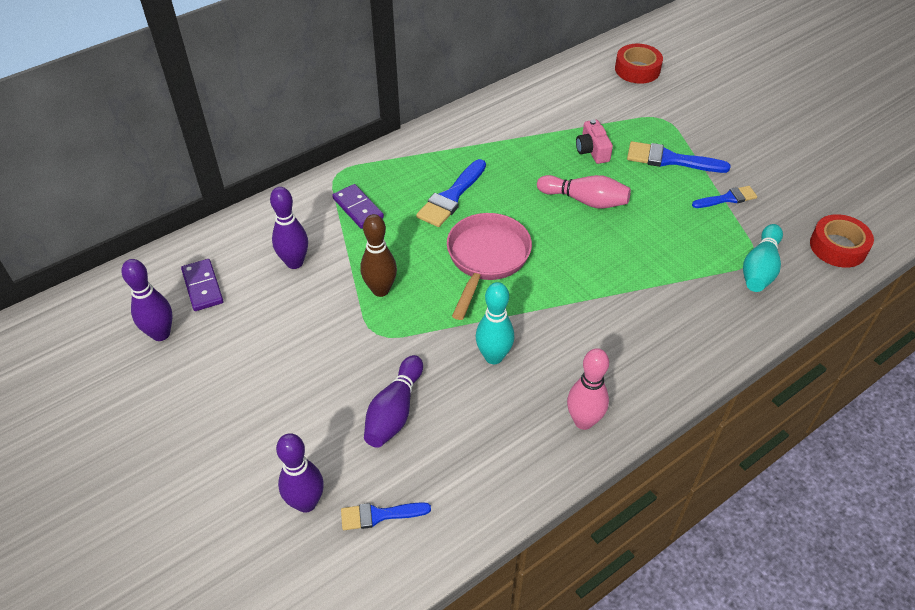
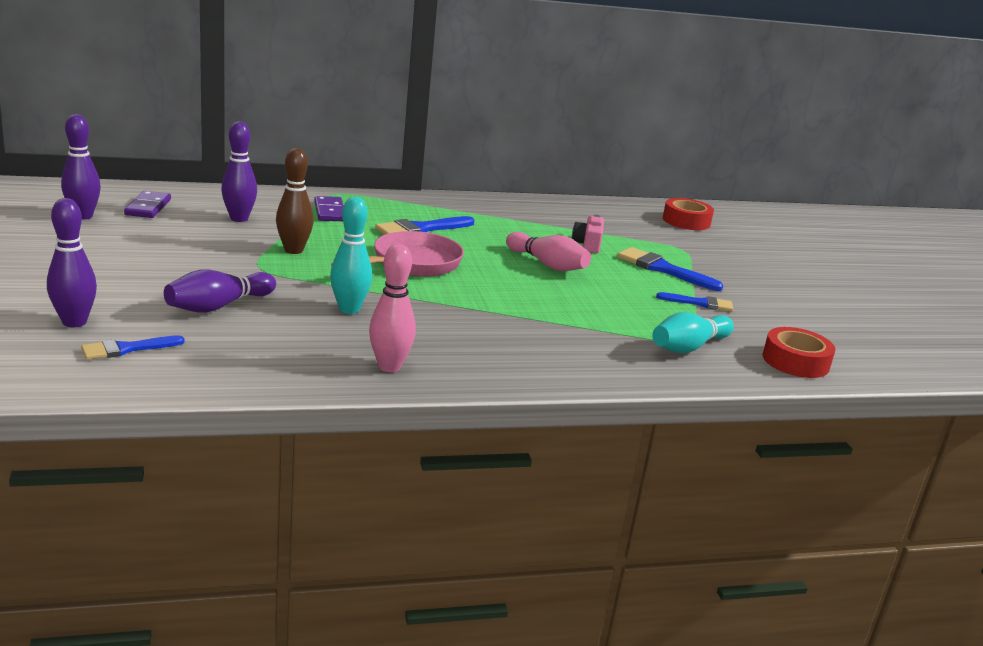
camera: 20 degrees right, 25 degrees down
(379, 515) = (127, 349): blue brush -> blue brush turned 45 degrees counterclockwise

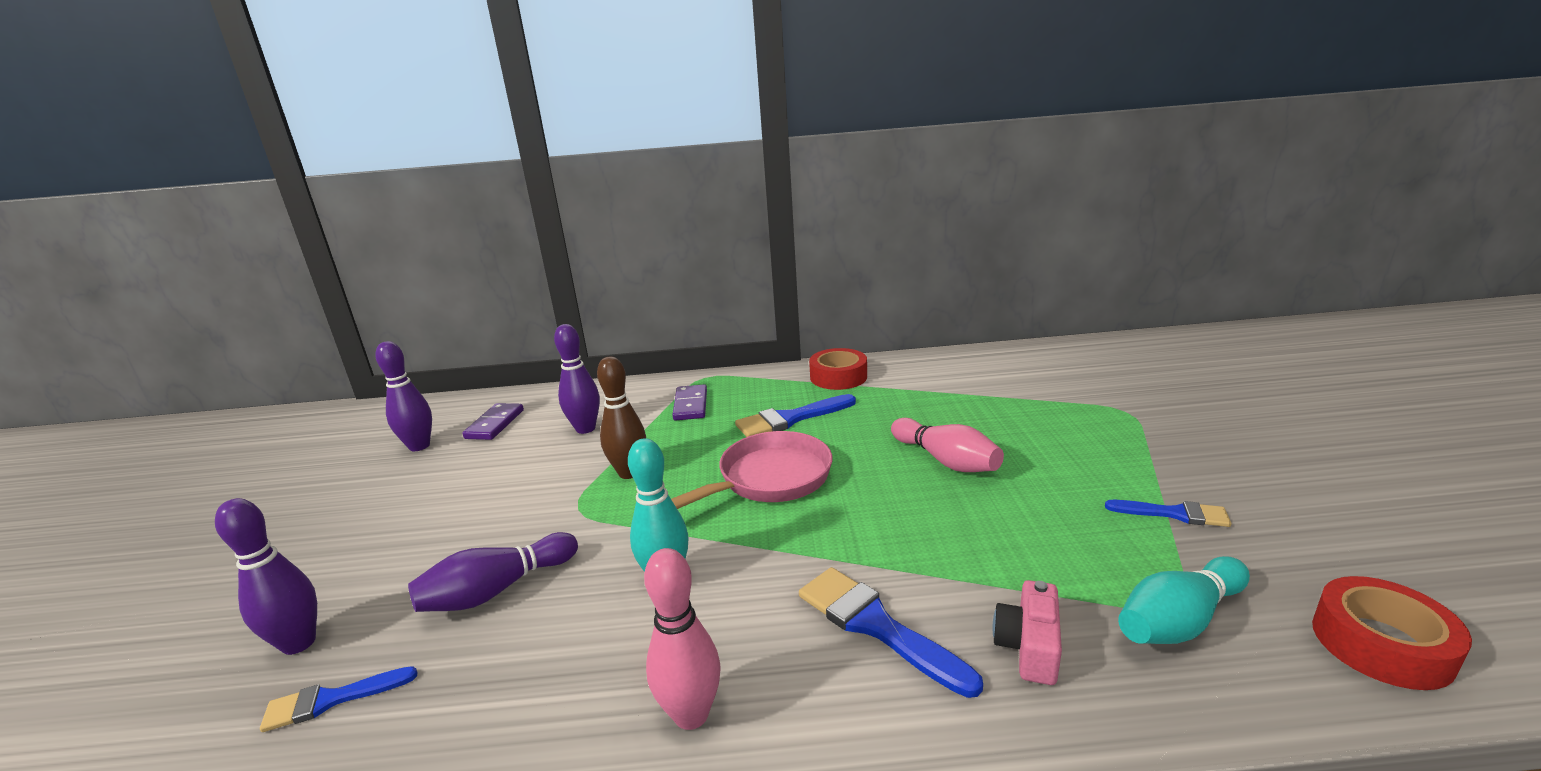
camera: 15 degrees right, 0 degrees up
(588, 244) = (999, 419): pink camera -> pink camera (1029, 647)
(663, 269) = (1106, 451): blue brush -> blue brush (876, 626)
(686, 221) = (1122, 365): red tape -> red tape (838, 377)

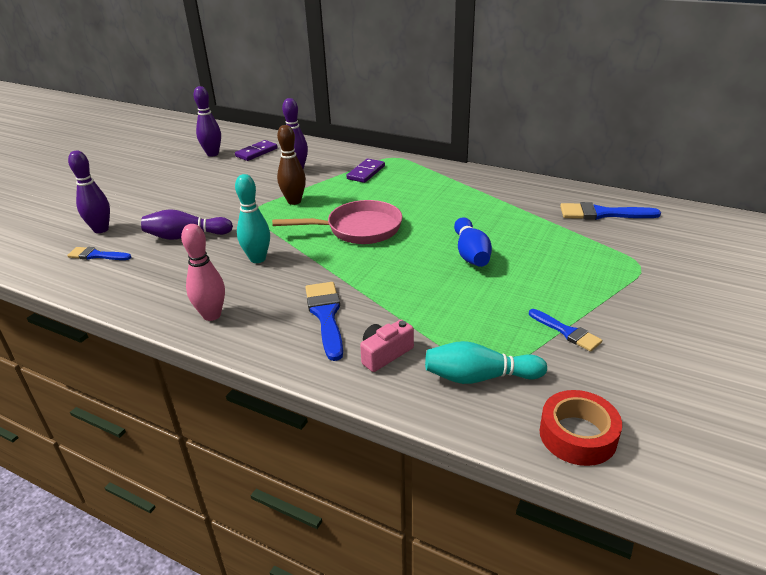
camera: 30 degrees right, 10 degrees up
(790, 419) = (412, 199): blue brush -> blue brush (602, 214)
(838, 377) = (475, 181): red tape -> none
(945, 460) = (471, 253): pink bowling pin -> blue bowling pin

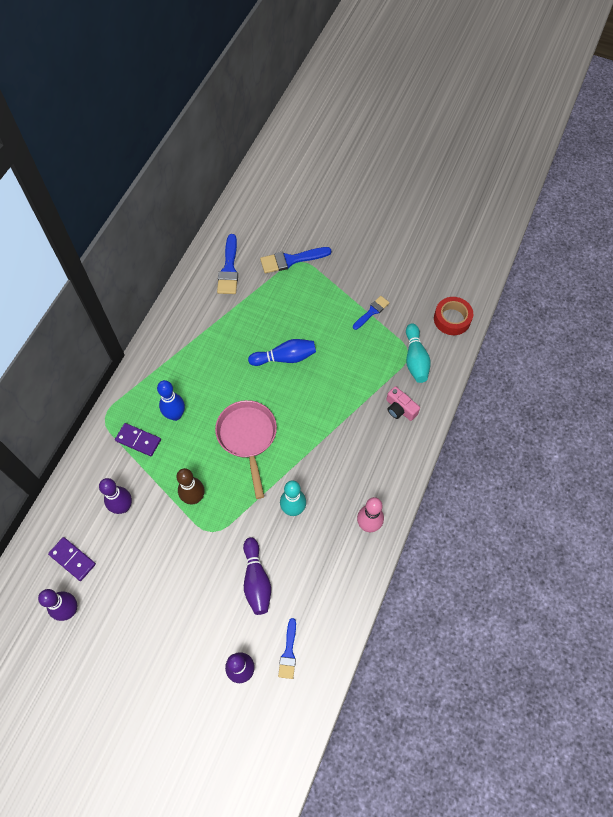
camera: 95 degrees left, 30 degrees up
(326, 315) = (364, 447): blue brush -> blue brush (291, 260)
(392, 189) = (175, 415): none -> blue bowling pin

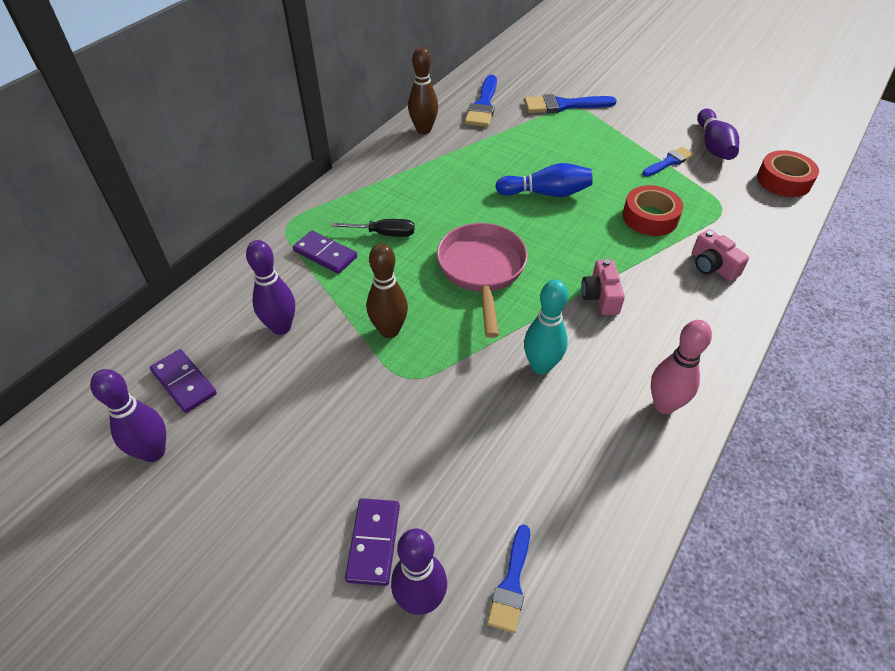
camera: 10 degrees right, 15 degrees down
(175, 415) = (384, 234): blue bowling pin -> black screwdriver
(187, 304) = (423, 130): none -> brown bowling pin
(211, 643) = (374, 542): none -> purple domino
(256, 580) = (468, 457): purple bowling pin -> purple bowling pin (713, 145)
(327, 447) = (600, 296): none -> pink camera
(358, 370) = (650, 217): none -> red tape
(415, 359) = (733, 215): turquoise bowling pin -> none

